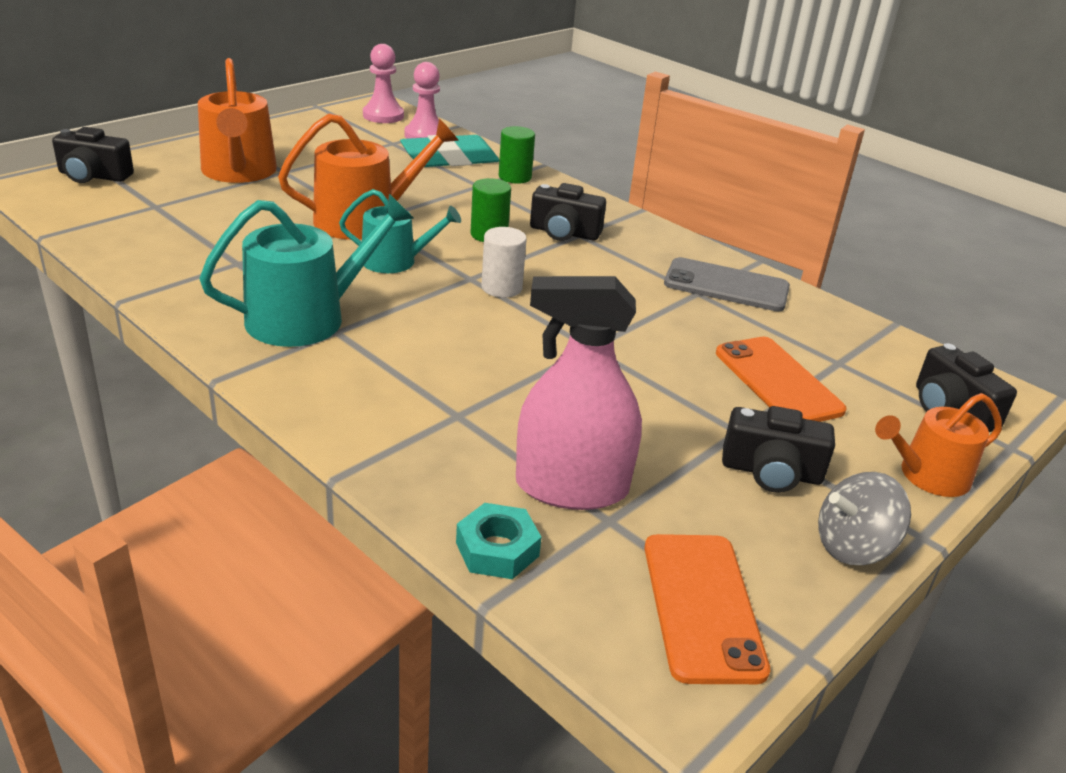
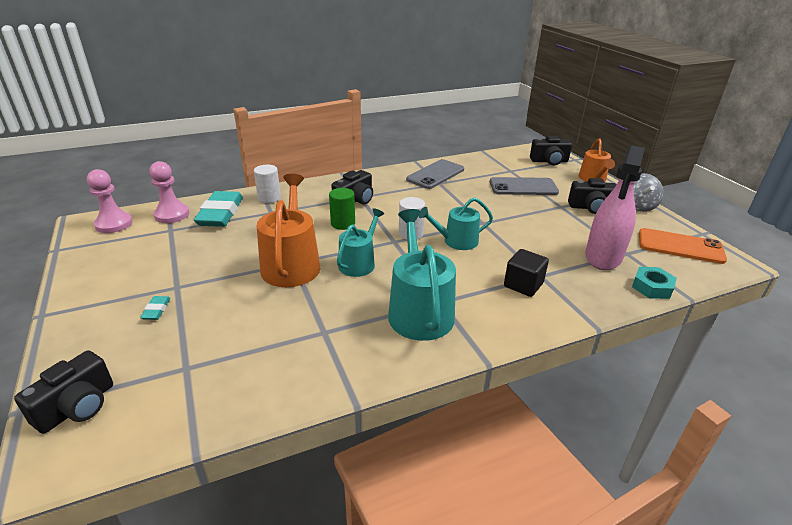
camera: 65 degrees left, 0 degrees up
(239, 172) = (156, 310): orange watering can -> turquoise eraser
(419, 399) = (523, 285): none -> black cube
(509, 328) = (456, 241): none -> turquoise watering can
(515, 177) = (269, 198): green cylinder -> white cylinder
(771, 472) = (591, 208): black camera -> black camera turned 60 degrees clockwise
(777, 381) = (523, 187): orange phone -> grey phone

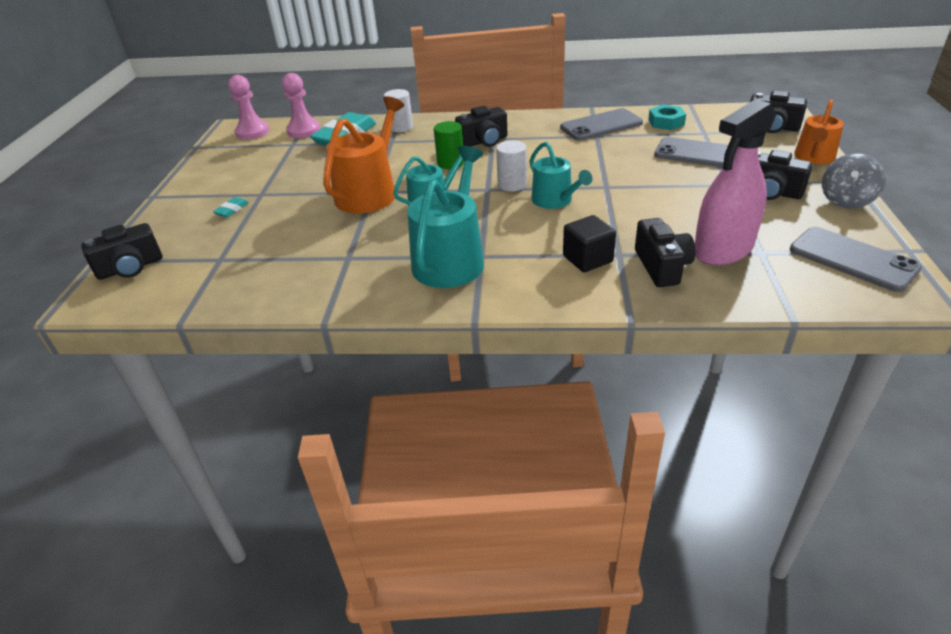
camera: 30 degrees right, 5 degrees up
(456, 241) = (555, 201): turquoise watering can -> turquoise watering can turned 135 degrees counterclockwise
(578, 278) = (662, 266): none -> black camera
(652, 287) = (752, 296): turquoise nut -> turquoise nut (666, 122)
(680, 246) = (852, 259): orange phone -> grey phone

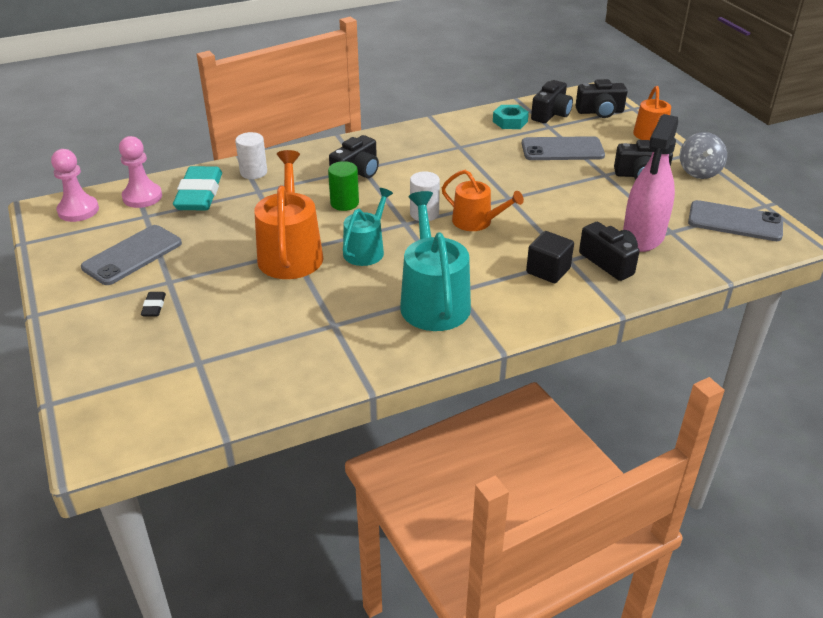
camera: 30 degrees left, 0 degrees up
(130, 267) = (102, 399): black camera -> black camera (551, 114)
(232, 210) = (154, 306): turquoise eraser -> black eraser
(555, 201) = (476, 222): turquoise watering can -> orange watering can
(601, 125) = (455, 135): grey phone -> grey phone (132, 255)

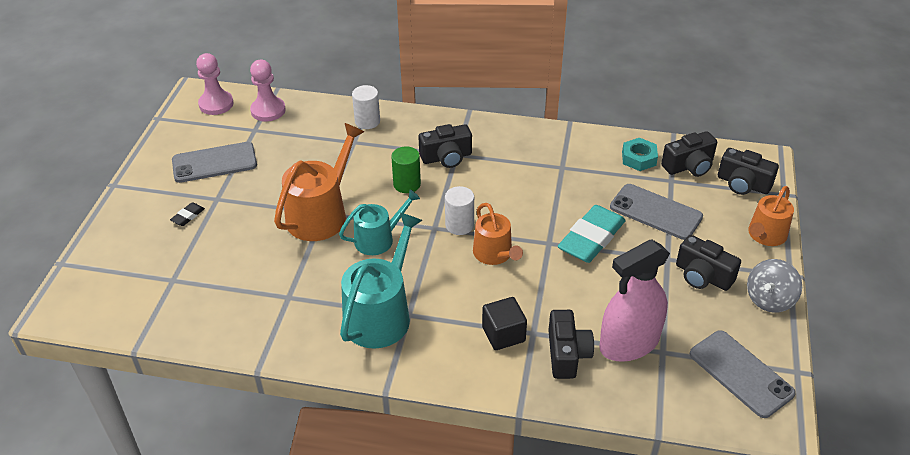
camera: 35 degrees right, 5 degrees up
(199, 194) = (309, 126): turquoise eraser -> turquoise eraser (591, 238)

